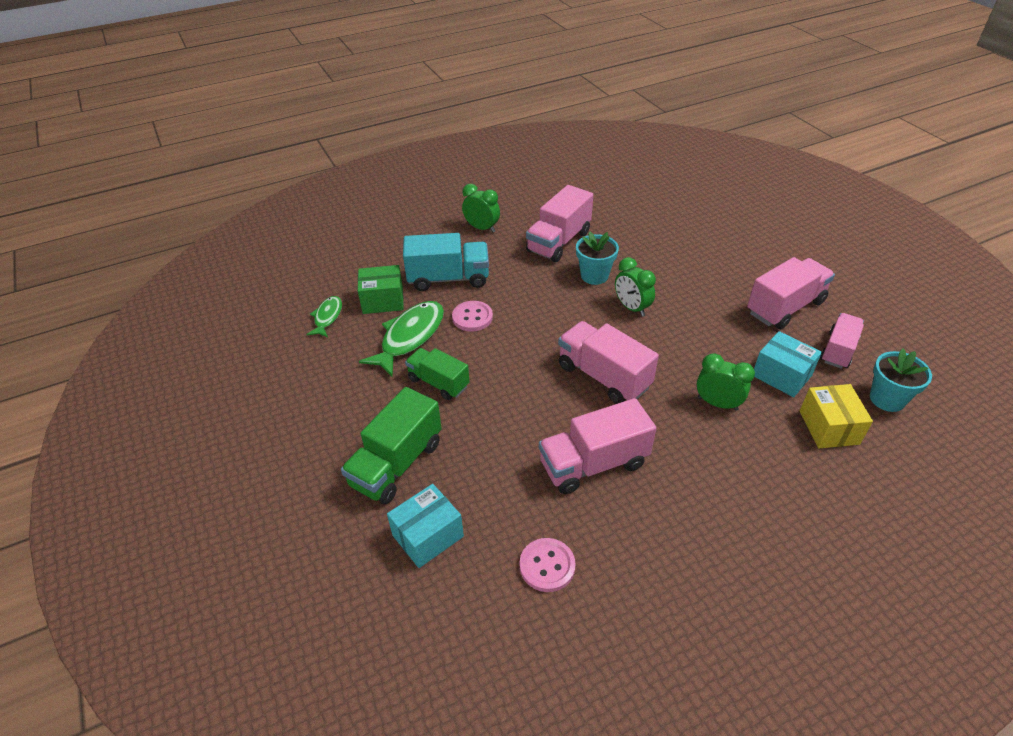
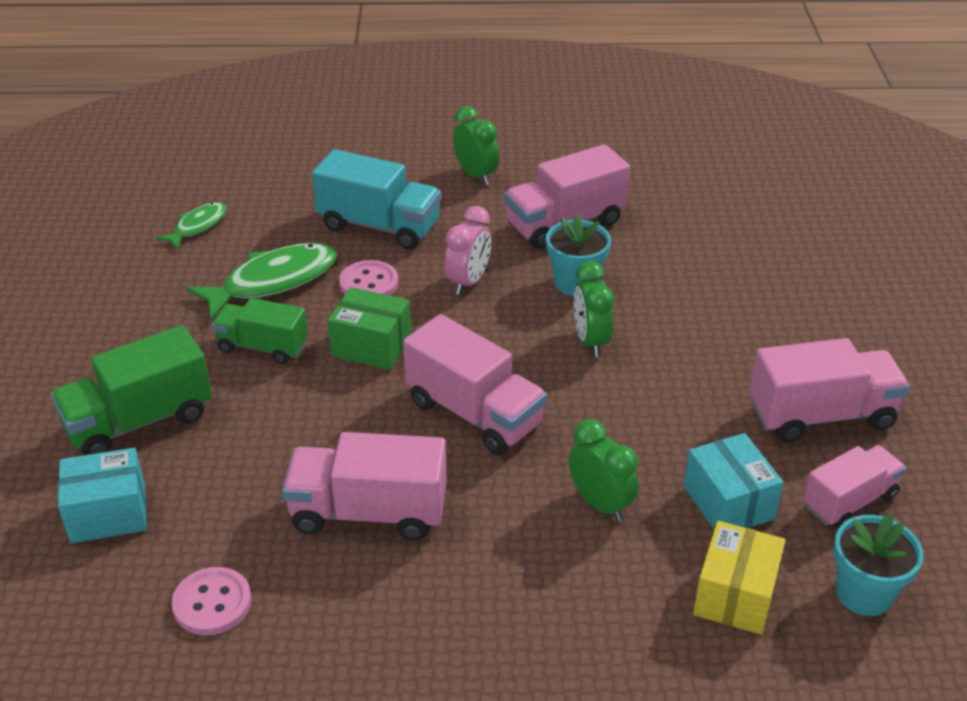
camera: 25 degrees right, 5 degrees down
(383, 300) = (277, 227): green box -> green box (371, 346)
(438, 382) = (262, 347): green truck -> green truck turned 45 degrees counterclockwise
(532, 296) = (468, 282): none -> pink clock
(603, 376) = (474, 414): pink truck -> pink truck turned 150 degrees clockwise

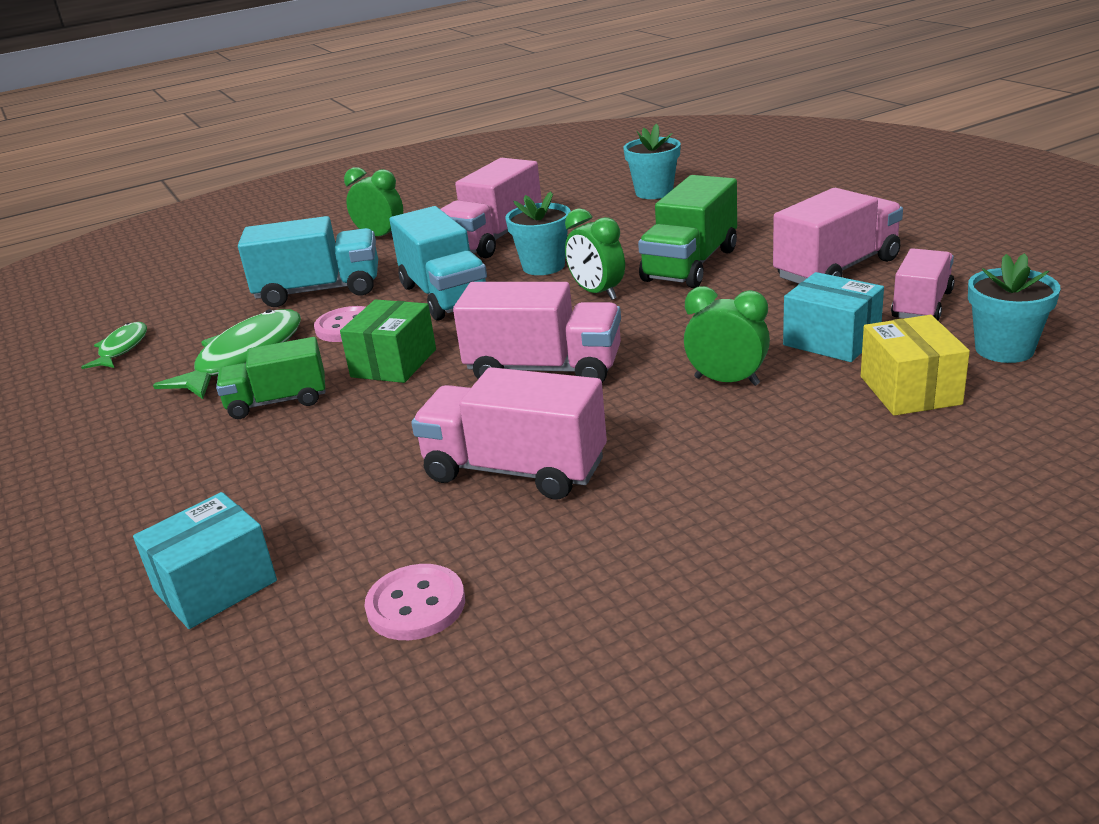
camera: 25 degrees left, 10 degrees down
(139, 421) = (185, 501): green truck -> green truck (690, 265)
(368, 512) = (515, 470): pink truck -> pink truck turned 45 degrees clockwise
(371, 346) = (393, 363): green box -> green box turned 60 degrees counterclockwise
(468, 282) = (444, 296): pink clock -> turquoise truck
(756, 224) = (654, 192): none -> turquoise flower pot

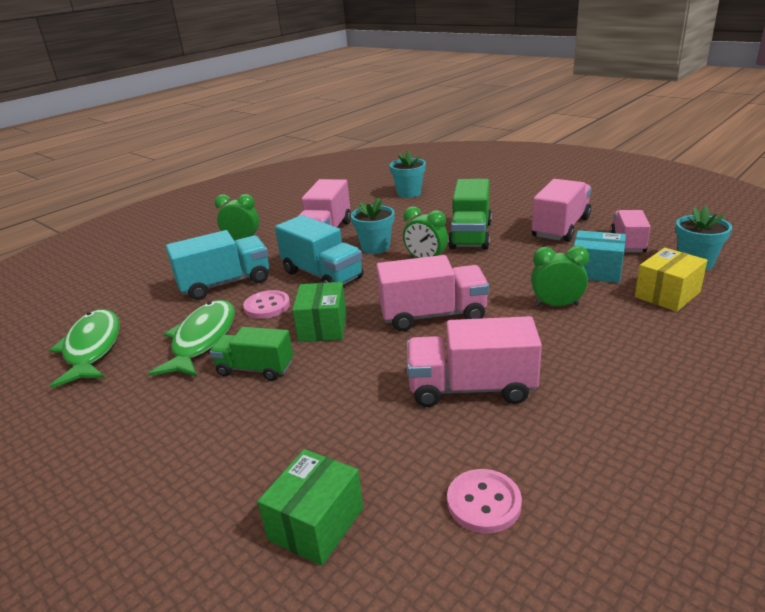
camera: 20 degrees left, 0 degrees up
(122, 348) = (92, 348): green fish -> green fish, size x1.77
(215, 586) = (316, 524): turquoise box -> green box
(278, 402) = (255, 369): green truck -> green truck turned 45 degrees clockwise
(910, 390) = (667, 294): yellow box -> yellow box turned 75 degrees clockwise

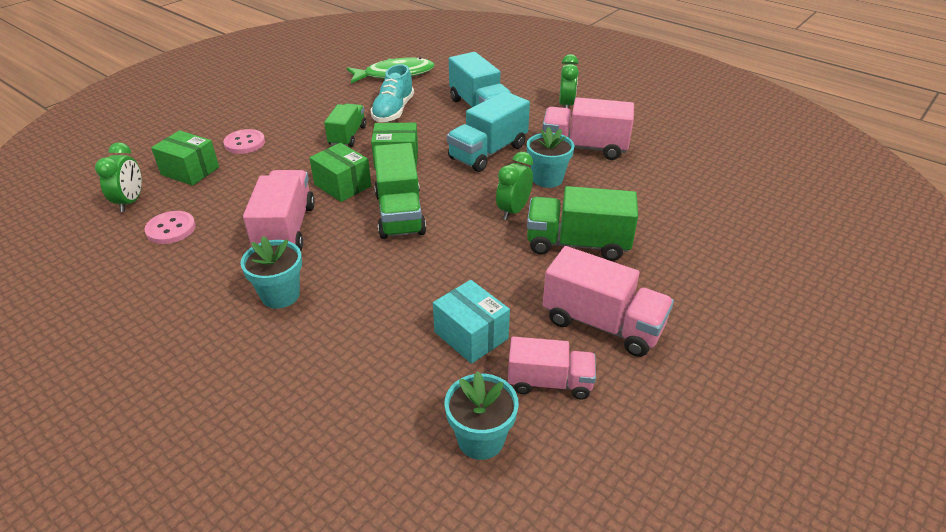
camera: 85 degrees right, 10 degrees up
(202, 339) = (393, 111): green fish -> turquoise shoe
(267, 306) = (436, 131): pink button -> pink button (244, 143)
(376, 358) = (342, 185): none -> green box
(409, 193) = (713, 199): turquoise flower pot -> turquoise flower pot (280, 295)
(433, 315) = (399, 213): pink truck -> green truck
(556, 305) = (399, 292): green clock -> green clock (130, 202)
(596, 271) = (471, 335): turquoise box -> turquoise box turned 60 degrees counterclockwise
(667, 294) = (402, 385): yellow box -> none

